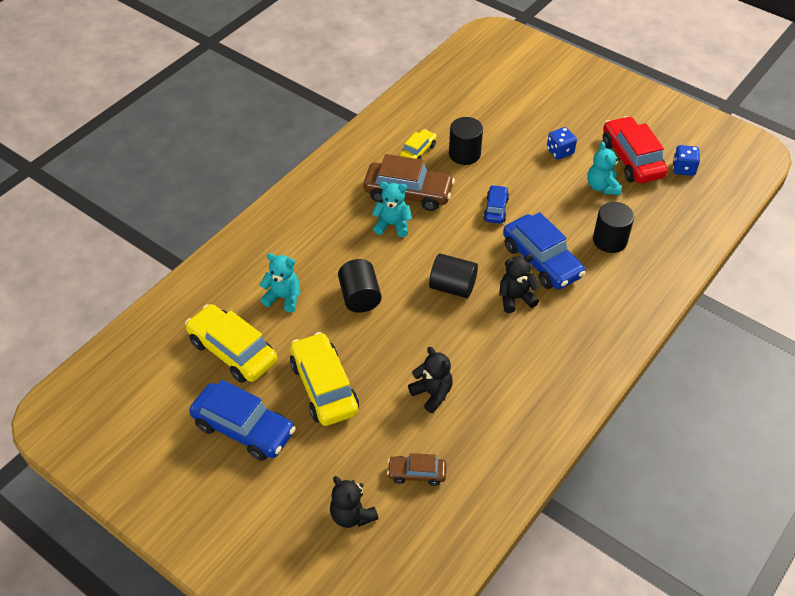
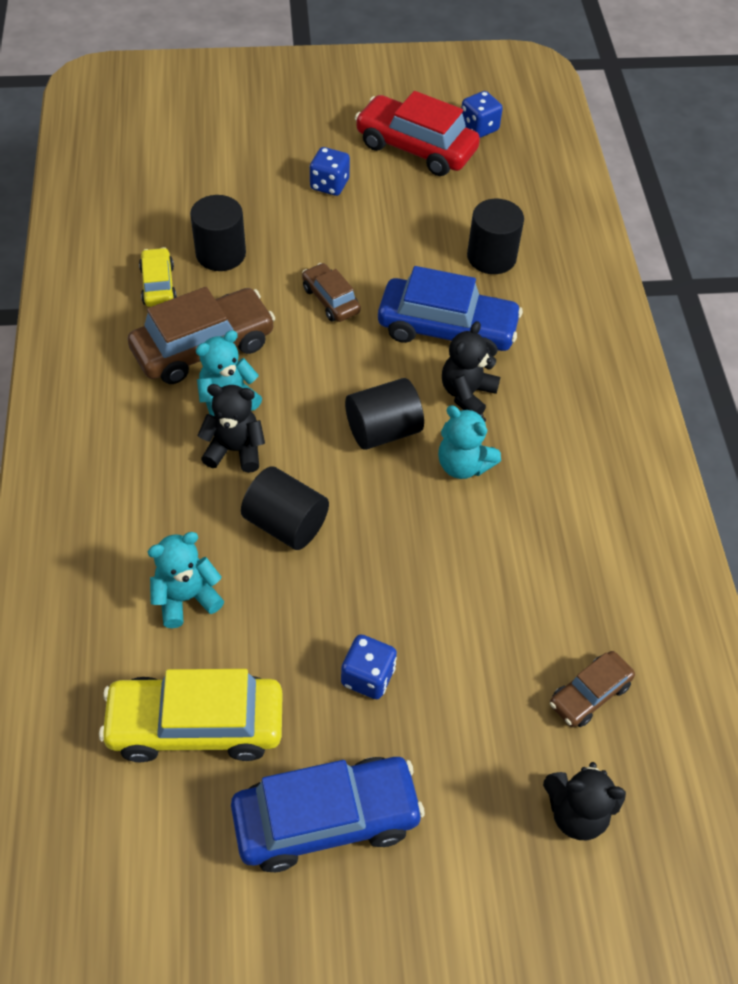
camera: 45 degrees left, 5 degrees up
(324, 387) = (368, 676): yellow car -> blue dice
(432, 393) = (501, 581): black teddy bear -> black teddy bear (235, 450)
(496, 209) = (330, 300): blue car -> brown car
(602, 187) = (419, 199): turquoise teddy bear -> turquoise teddy bear (463, 465)

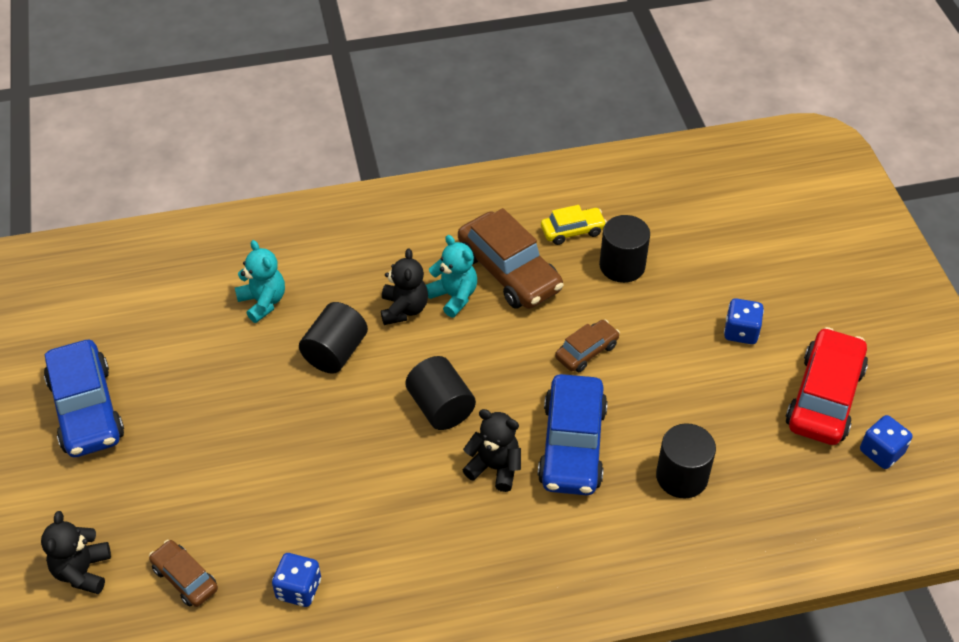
camera: 85 degrees right, 5 degrees down
(196, 725) = (159, 325): yellow car -> none
(368, 676) = (199, 422): blue dice -> blue dice (299, 589)
(463, 465) = (411, 470): turquoise teddy bear -> none

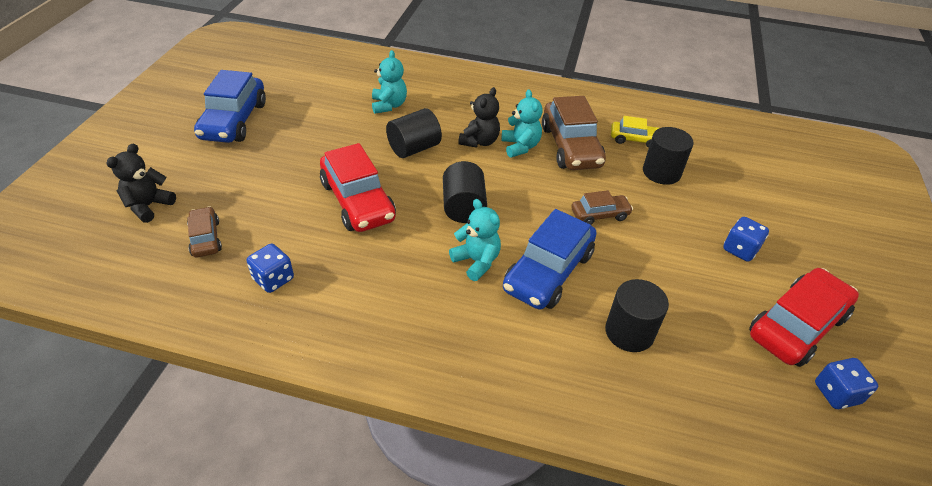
camera: 25 degrees right, 5 degrees down
(321, 453) = (358, 201): none -> red car
(494, 467) = (476, 261): black teddy bear -> turquoise teddy bear

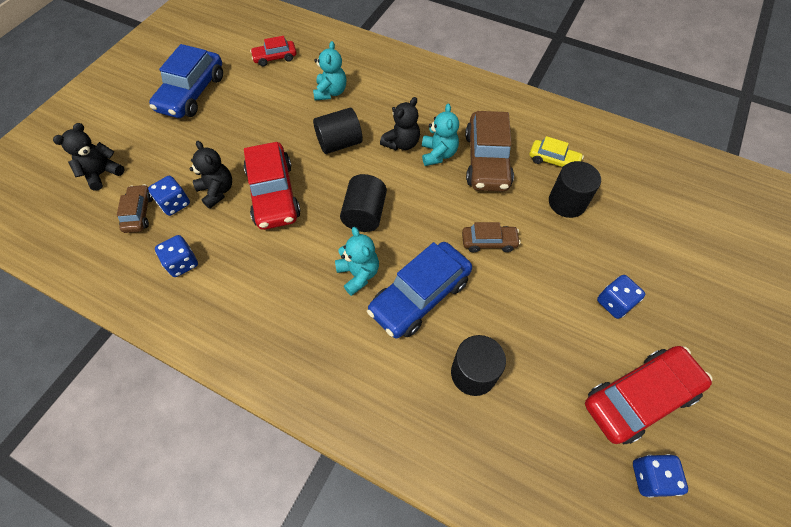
camera: 15 degrees right, 15 degrees up
(246, 224) = (175, 204): none -> blue dice
(292, 206) = (217, 191): none -> black teddy bear
(318, 81) = (275, 58): none -> red car

